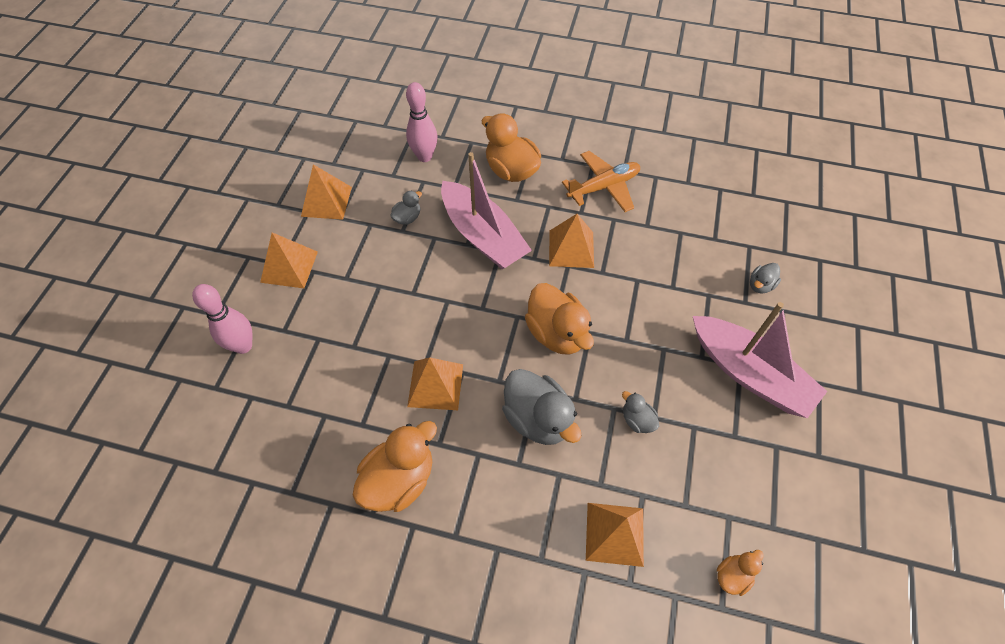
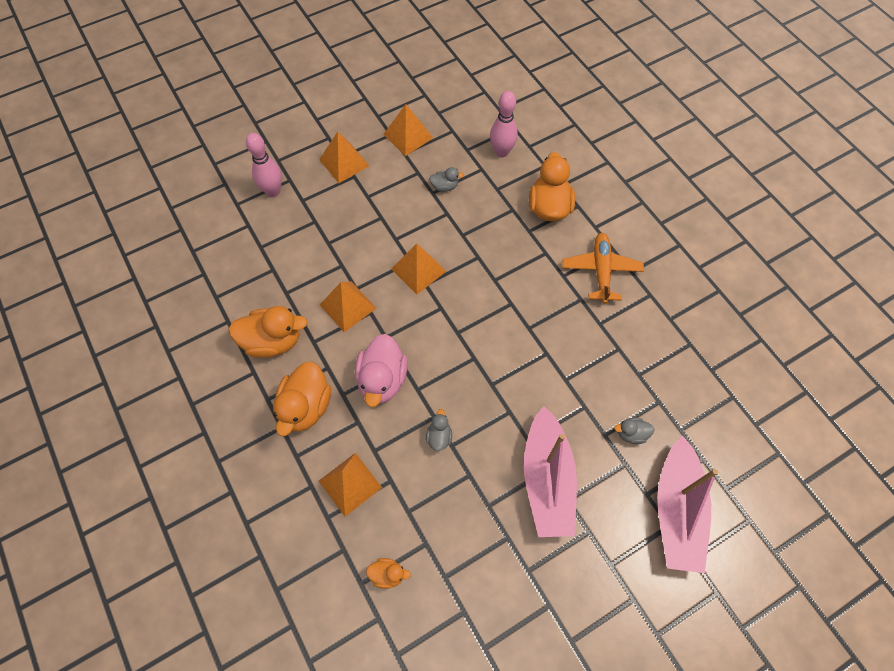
camera: 45 degrees right, 5 degrees up
(483, 236) = (478, 237): pink boat -> pink boat (676, 511)
(538, 419) = (382, 380): grey duck -> pink duck
(557, 333) = (453, 340): orange duck -> orange duck (306, 407)
(571, 248) = (527, 294): orange pyramid -> orange pyramid (418, 270)
(603, 187) = (601, 271): orange plane -> orange plane turned 105 degrees counterclockwise

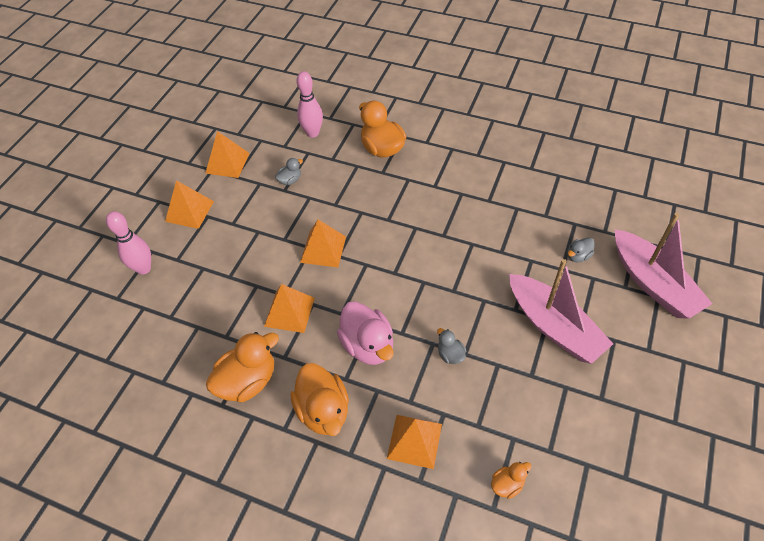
camera: 35 degrees left, 10 degrees down
(601, 271) = (457, 167): orange plane -> none

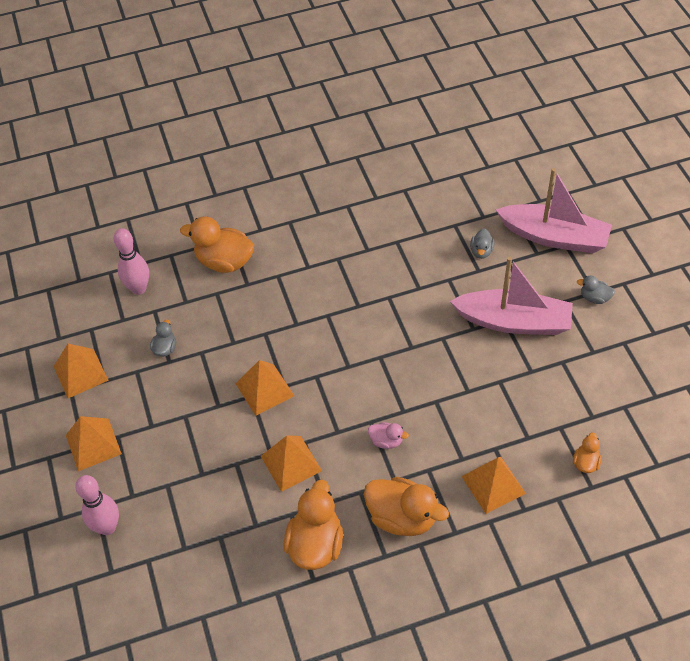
camera: 40 degrees left, 0 degrees up
(368, 345) = (386, 441): pink duck -> pink duck, size x0.49
(450, 354) = (457, 400): grey duck -> grey duck (594, 298)

